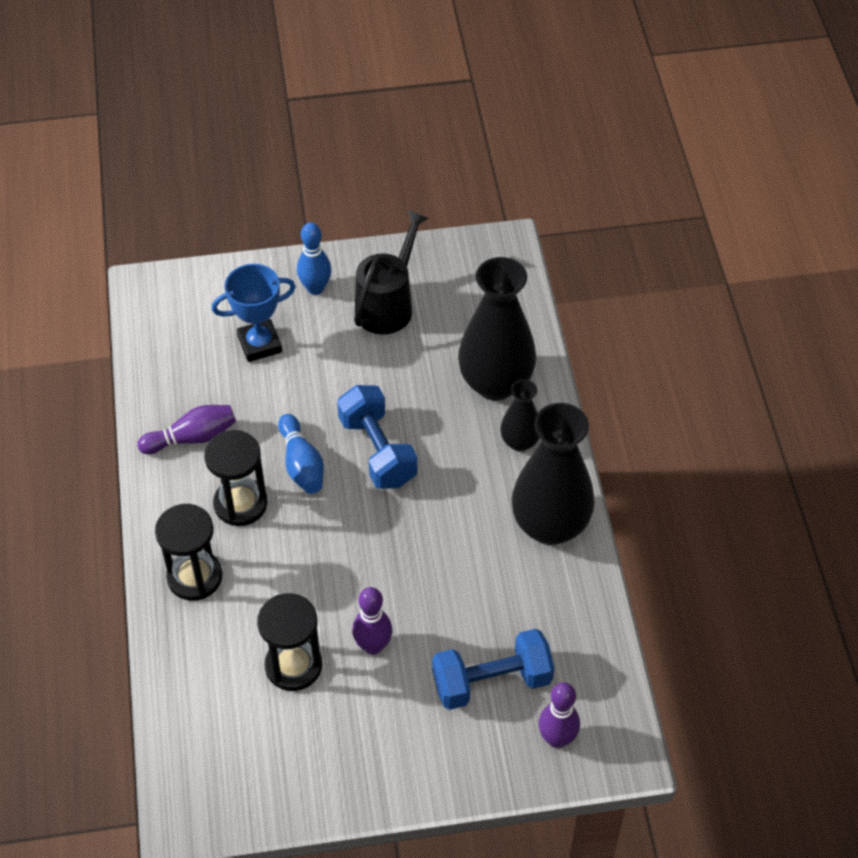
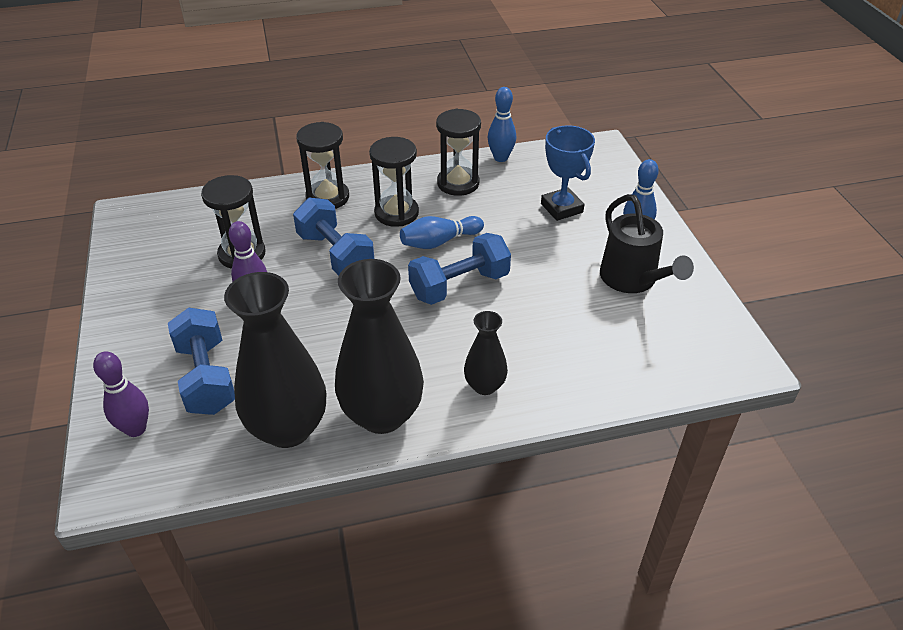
camera: 85 degrees right, 10 degrees down
(147, 389) = (500, 158): none -> blue bowling pin
(192, 438) = (458, 183): purple bowling pin -> black hourglass
(309, 567) = (335, 254): none -> blue dumbbell
(388, 304) = (633, 280): black watering can -> black watering can turned 45 degrees clockwise
(495, 383) = (556, 363): black vase -> black vase (288, 428)

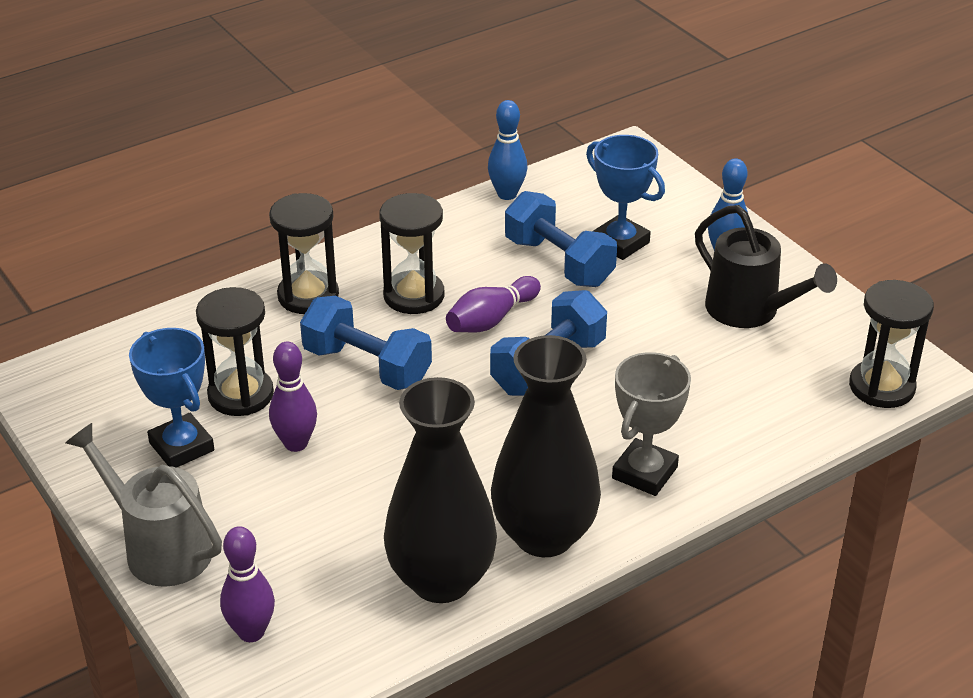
camera: 20 degrees left, 5 degrees down
(120, 348) = (159, 548): none -> grey watering can
(181, 280) = (181, 447): none -> blue trophy
(207, 377) = (300, 552): blue dumbbell -> blue dumbbell (559, 262)
(439, 242) = (491, 319): blue bowling pin -> purple bowling pin
(458, 183) = (471, 239): black hourglass -> black hourglass (881, 387)
(485, 386) = (645, 473): black vase -> grey trophy

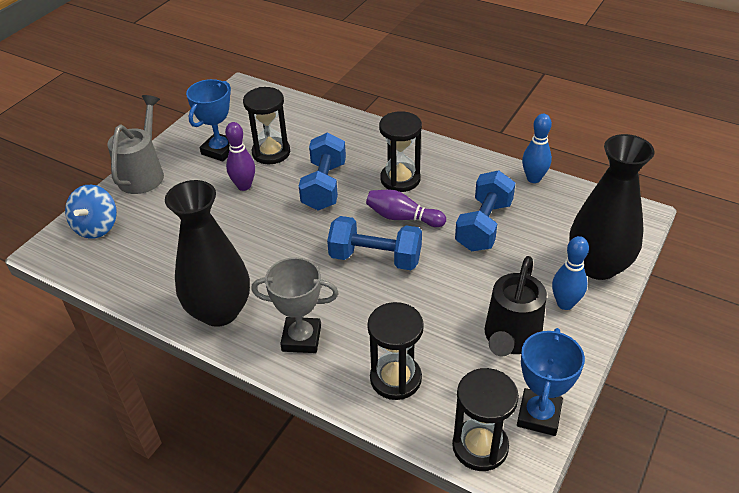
camera: 65 degrees right, 5 degrees up
(251, 632) = (96, 227): purple bowling pin -> blue spinning top
(308, 296) = (369, 142): black hourglass -> black hourglass (395, 378)
(441, 580) = (163, 281): black vase -> black vase (598, 266)
(620, 243) = (530, 246): blue trophy -> blue trophy (538, 415)

